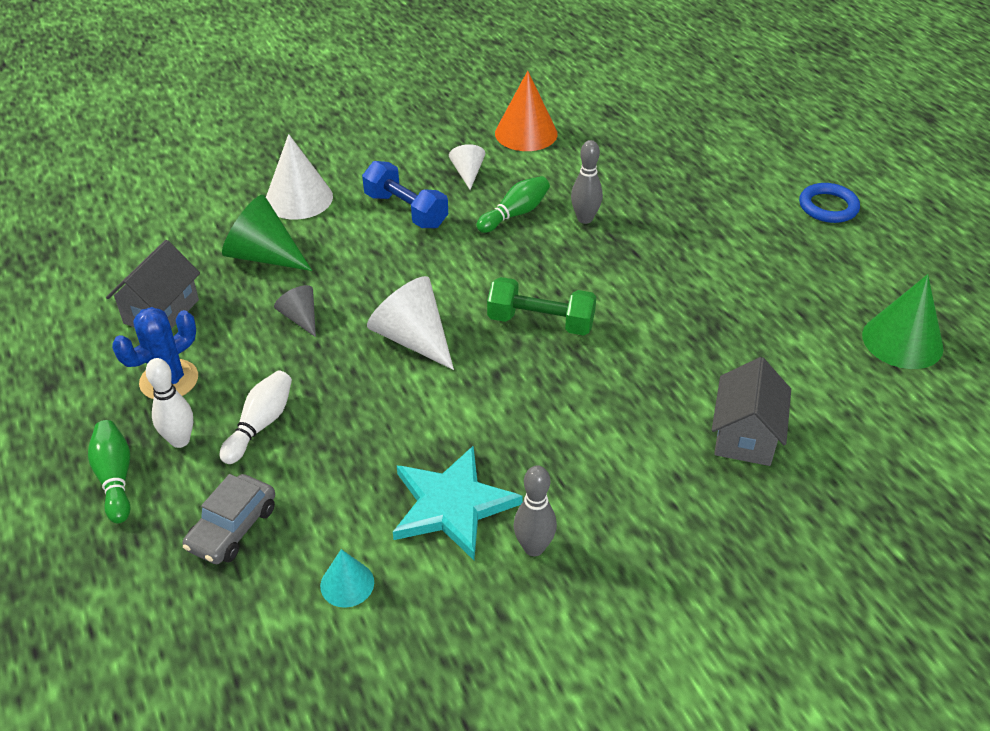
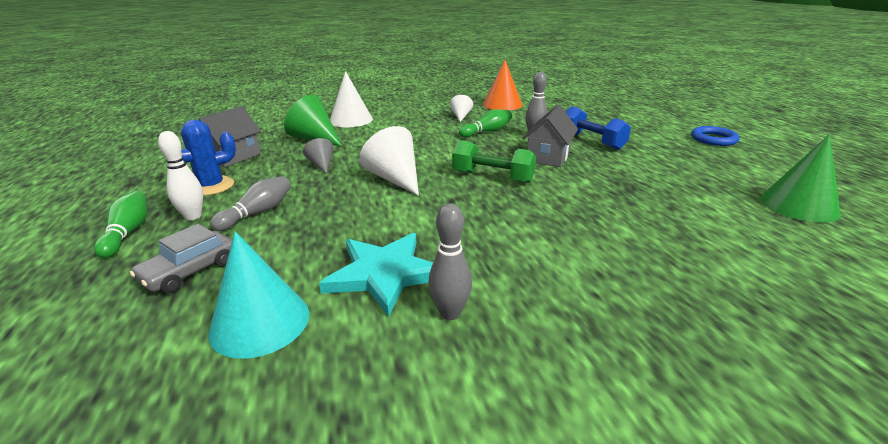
camera: 10 degrees right, 15 degrees down
(260, 425) = (257, 213): white bowling pin -> grey bowling pin
(347, 584) = (260, 322): turquoise cone -> turquoise cone, size x1.80
(406, 210) = (415, 127): blue dumbbell -> blue dumbbell (591, 141)
(745, 436) = (664, 251): grey house -> grey house (548, 157)

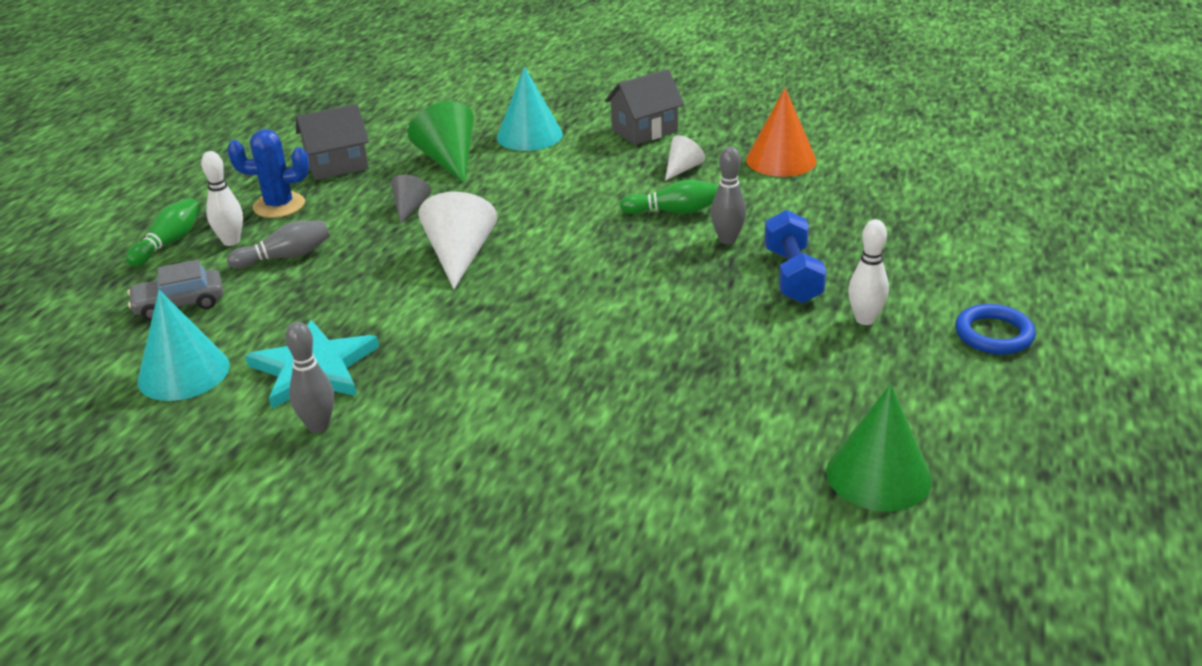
camera: 35 degrees right, 5 degrees up
(351, 120) = (529, 135): white cone -> turquoise cone
(492, 177) = (568, 292): green dumbbell -> none
(548, 157) = (685, 283): grey house -> grey house (644, 131)
(656, 148) = (865, 319): none -> white bowling pin

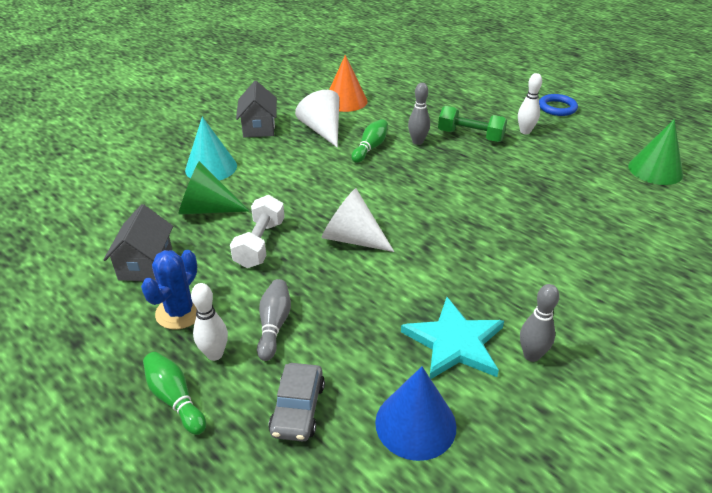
camera: 65 degrees left, 5 degrees up
(183, 373) = (415, 424): turquoise cone -> blue cone
(410, 208) = (260, 244): grey cone -> white dumbbell
(682, 169) = (322, 130): white cone -> white cone, size x1.80
(792, 275) = (470, 136): blue dumbbell -> green dumbbell

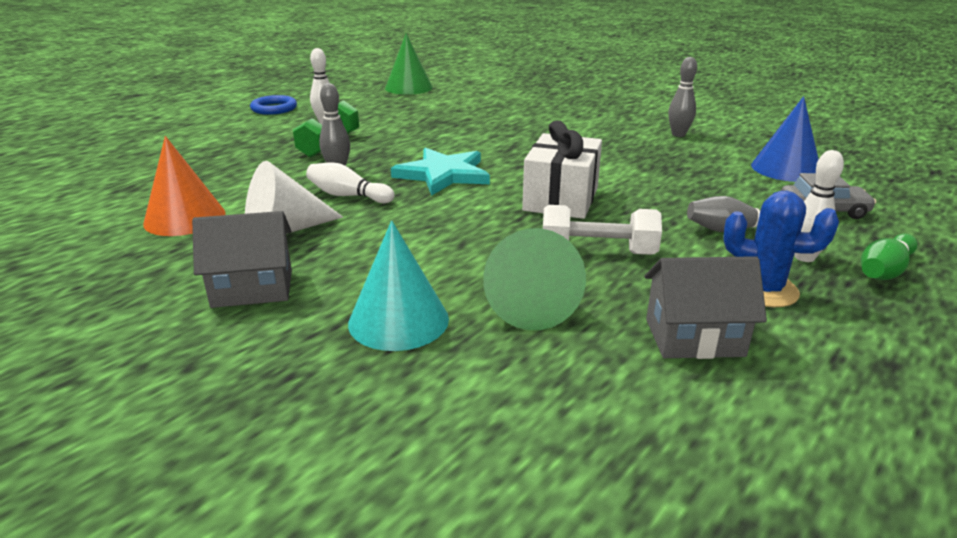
camera: 95 degrees left, 10 degrees down
(352, 238) = (561, 199): white cone -> white gift
(370, 148) = (348, 196): green bowling pin -> white bowling pin
(454, 342) = (686, 156): turquoise star -> turquoise star (443, 174)

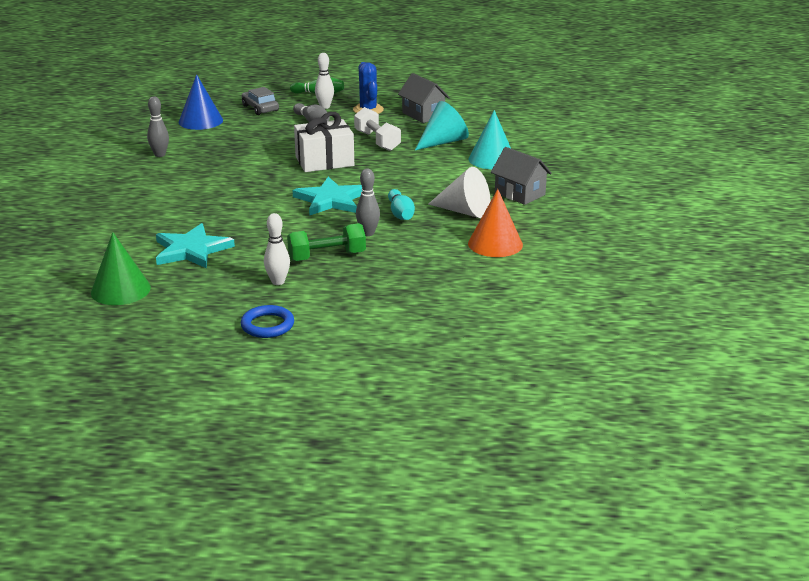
camera: 125 degrees left, 0 degrees up
(348, 196) = (400, 214): white bowling pin -> turquoise bowling pin
(433, 111) = (191, 250): none -> turquoise star
(530, 305) = (443, 142): green cone -> turquoise cone

